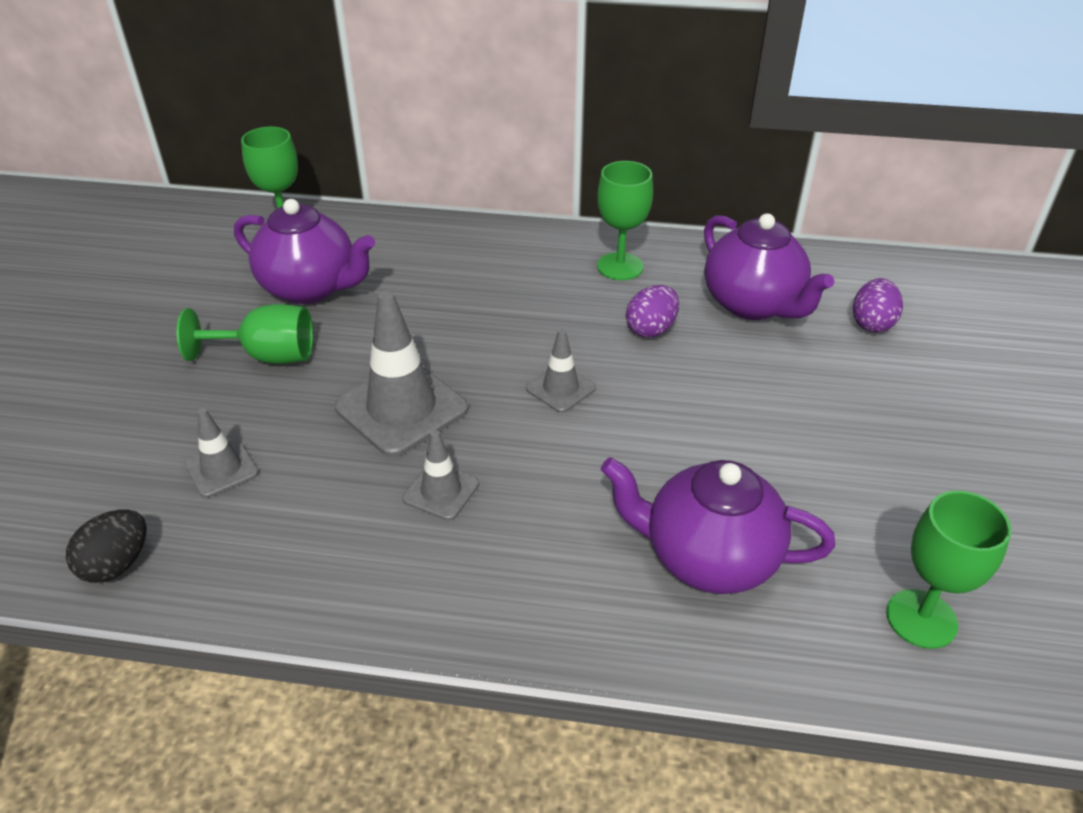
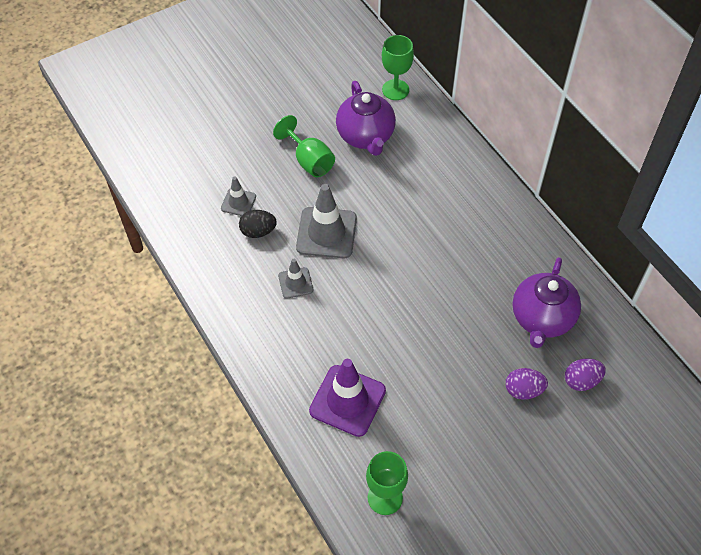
camera: 50 degrees right, 15 degrees up
(117, 564) = (171, 213): black egg -> black egg (258, 231)
(560, 388) = (396, 281): grey traffic cone -> none
(620, 266) = (512, 242): green goblet -> none
(651, 329) = (475, 288): purple egg -> purple egg (523, 390)
(708, 558) = (347, 401): purple teapot -> purple traffic cone

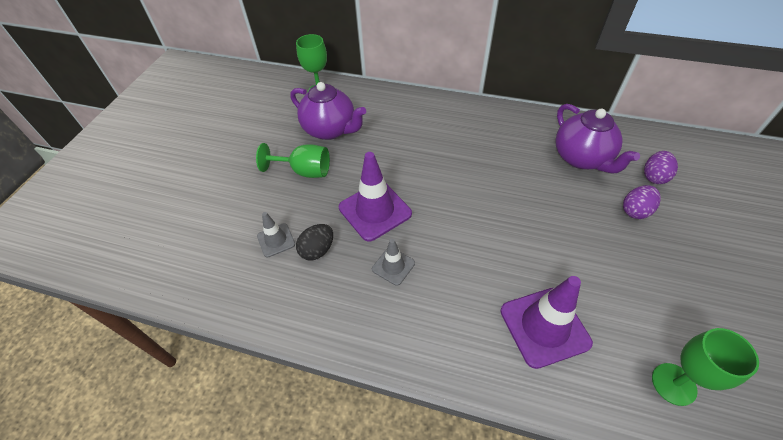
camera: 40 degrees left, 5 degrees down
(326, 233) = (375, 211): grey traffic cone -> purple traffic cone

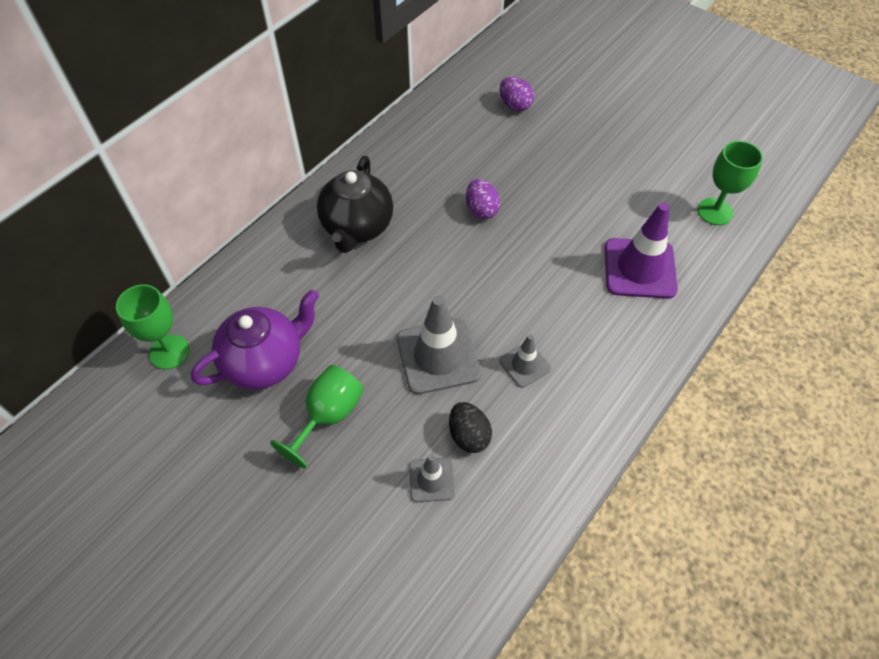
camera: 70 degrees left, 5 degrees up
(375, 211) = (438, 356): purple traffic cone -> grey traffic cone
(457, 131) = (357, 227): none -> black teapot
(582, 158) = (463, 142): purple teapot -> none
(635, 211) = (547, 141): purple egg -> purple egg (481, 210)

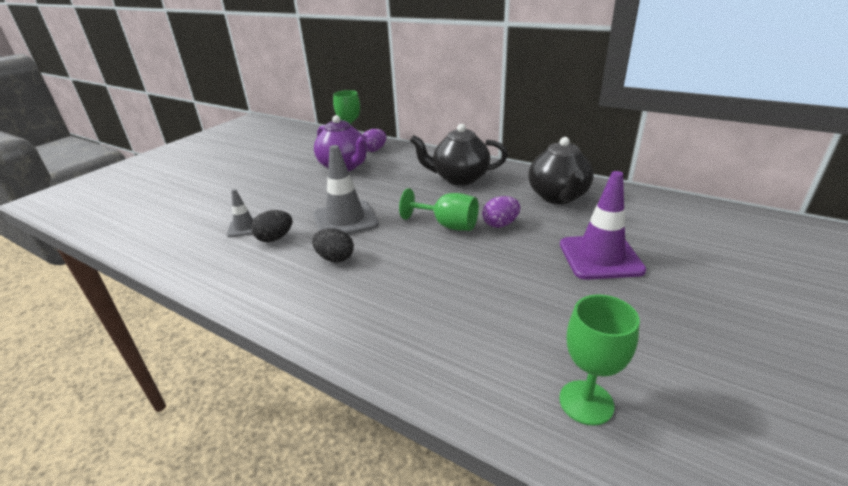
camera: 85 degrees right, 25 degrees down
(328, 415) = (303, 188): green goblet -> green goblet (447, 225)
(433, 150) = (558, 196): none -> black teapot
(515, 105) = (654, 230): purple egg -> purple egg (374, 150)
(524, 365) = (335, 258): grey traffic cone -> black egg
(639, 268) = (458, 326): purple traffic cone -> purple traffic cone (600, 257)

